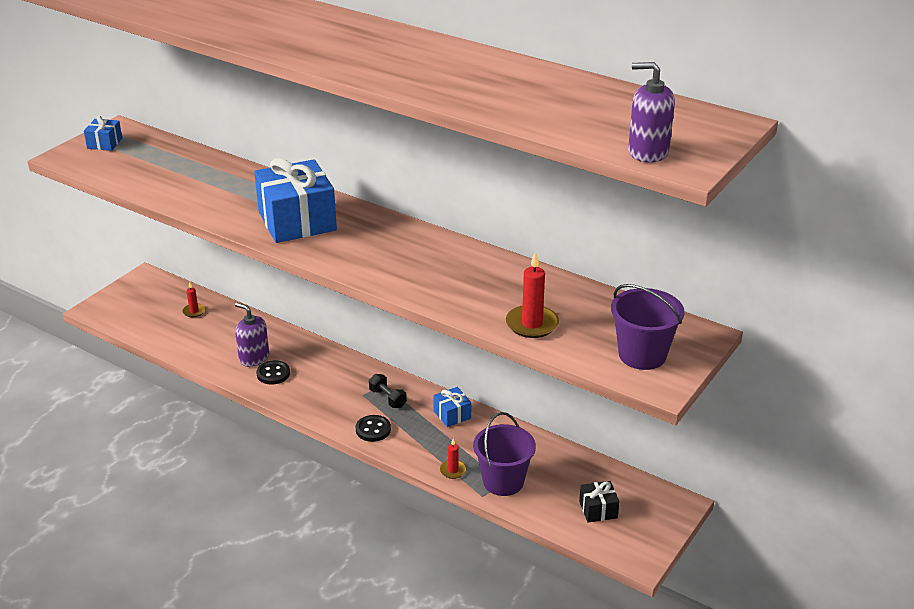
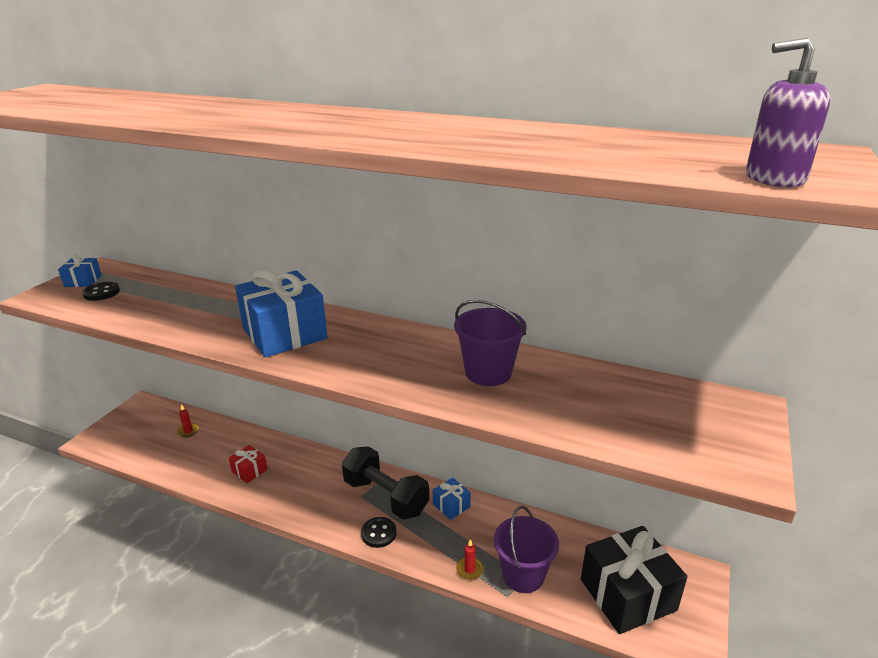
camera: 10 degrees left, 5 degrees down
(254, 358) = (249, 471): purple soap dispenser -> red gift
(273, 374) = (270, 485): black button -> black button (101, 293)
(387, 398) = (386, 496): black dumbbell -> black dumbbell, size x2.18
(532, 324) = (569, 416): red candle -> none
(598, 510) = (627, 594): black gift -> black gift, size x2.14
(642, 355) = (706, 438): purple bucket -> purple bucket (488, 372)

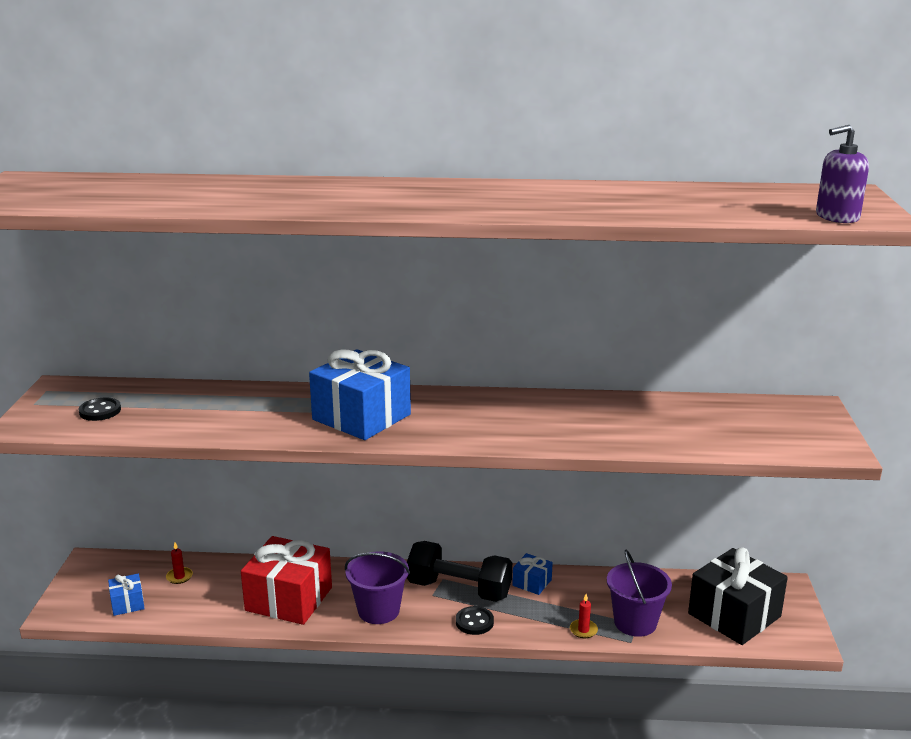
camera: 20 degrees left, 5 degrees down
(83, 281) = (58, 403): blue gift -> blue gift (127, 603)
(249, 471) = (289, 599): red gift -> red gift, size x2.14
(488, 372) = (589, 417): purple bucket -> purple bucket (378, 610)

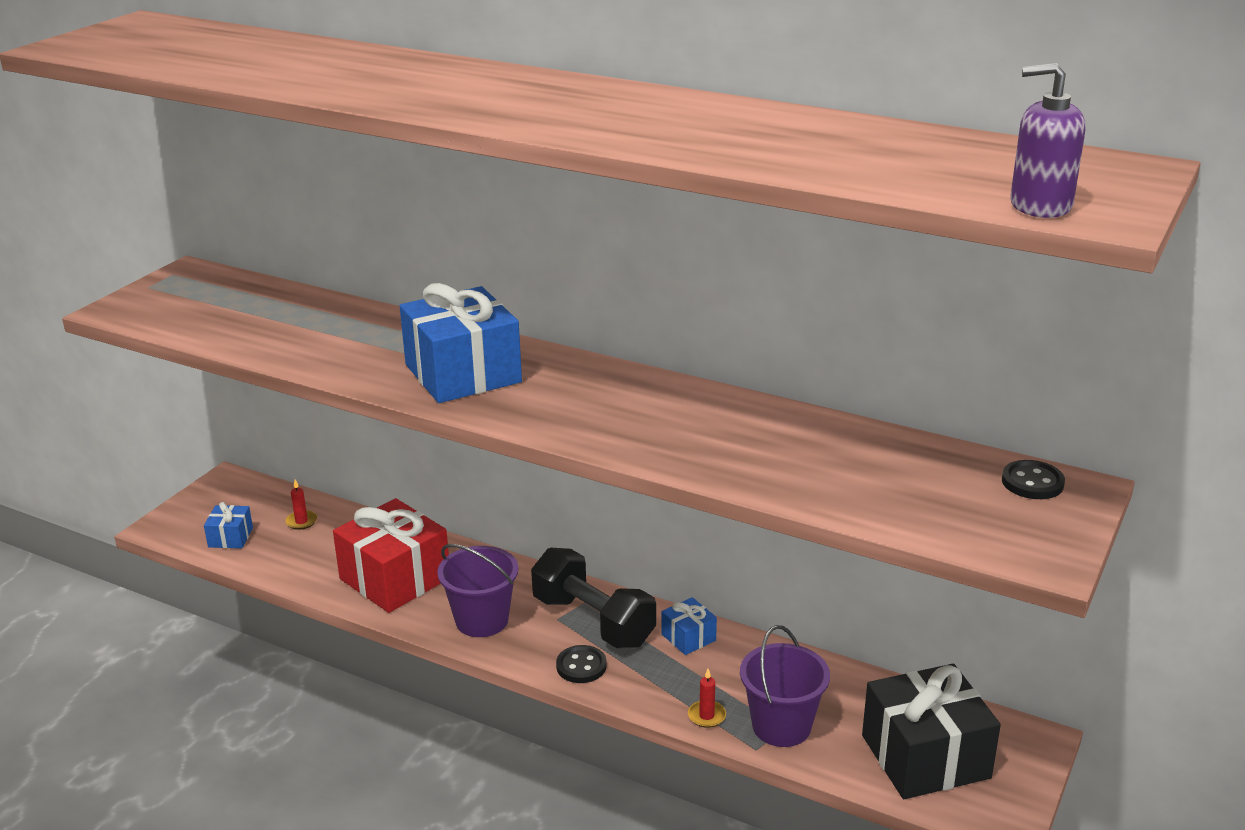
camera: 25 degrees right, 5 degrees up
(100, 411) = (201, 308): black button -> black button (1032, 482)

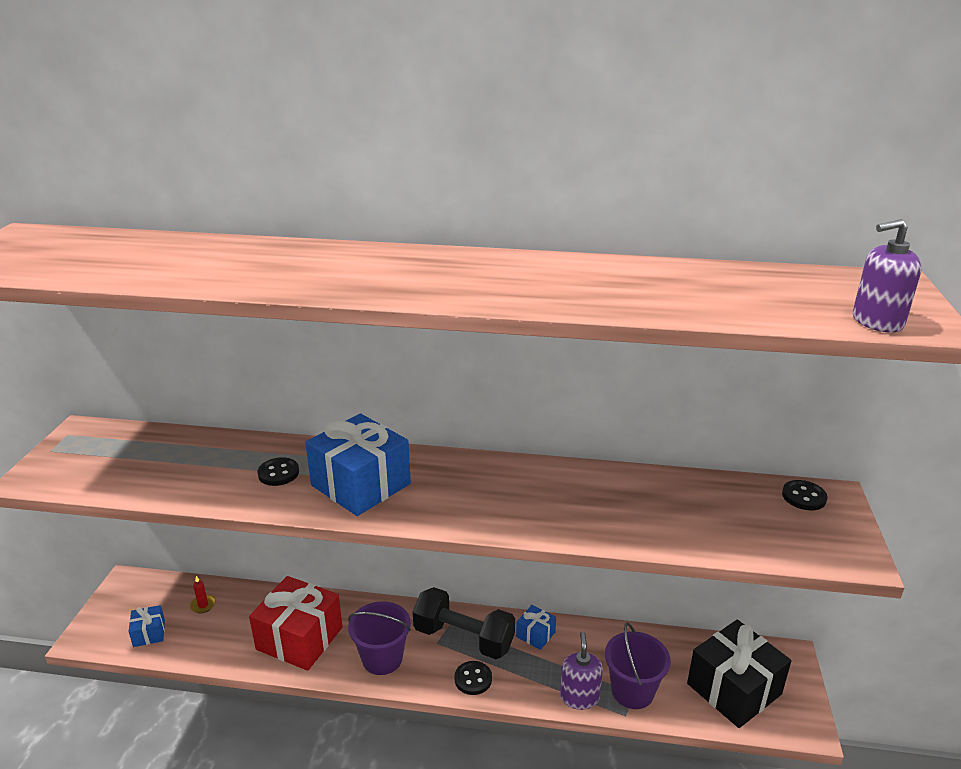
camera: 20 degrees left, 0 degrees up
(377, 347) = (278, 473): none -> black button
(706, 716) = (579, 697): red candle -> purple soap dispenser

